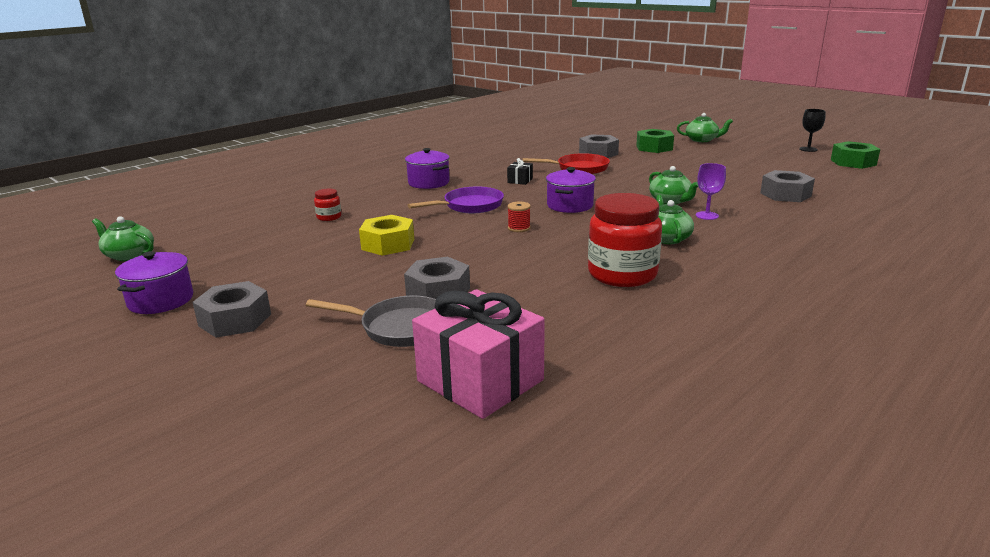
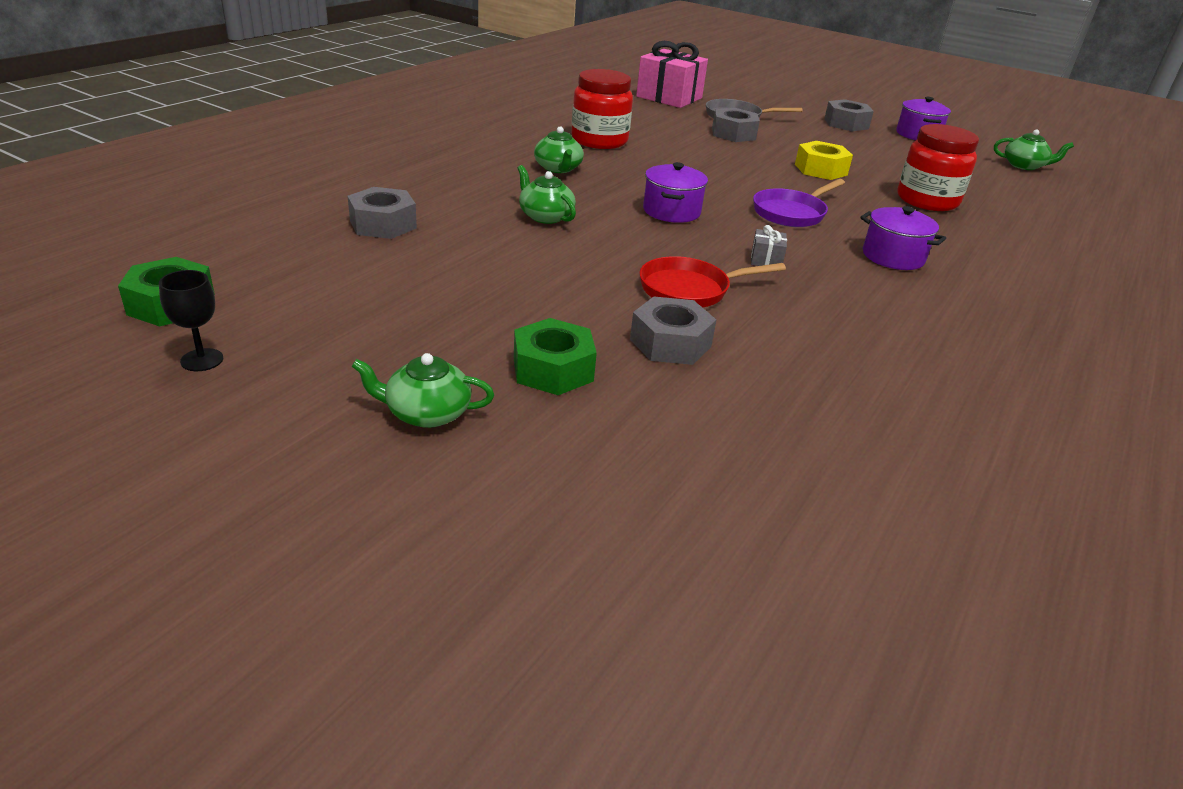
camera: 165 degrees right, 10 degrees up
(329, 217) = (927, 200): red jar -> red jar, size x2.25
(519, 228) = (711, 183): red spool -> none
(520, 180) = (766, 260): black gift -> grey gift
(707, 215) = (507, 193): purple goblet -> none

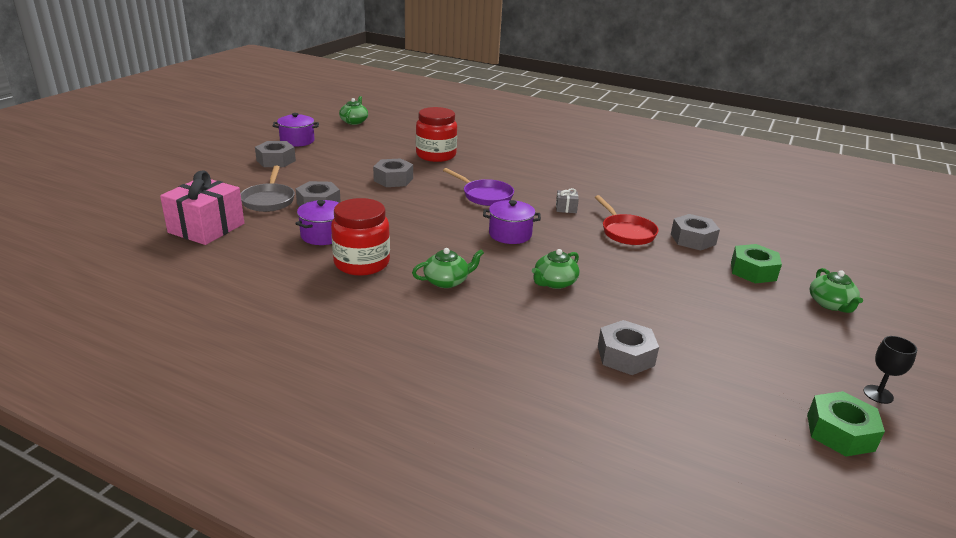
camera: 95 degrees left, 5 degrees down
(821, 170) = (393, 179): yellow nut -> grey nut
(893, 257) = (533, 175): purple pot -> purple pot (323, 235)

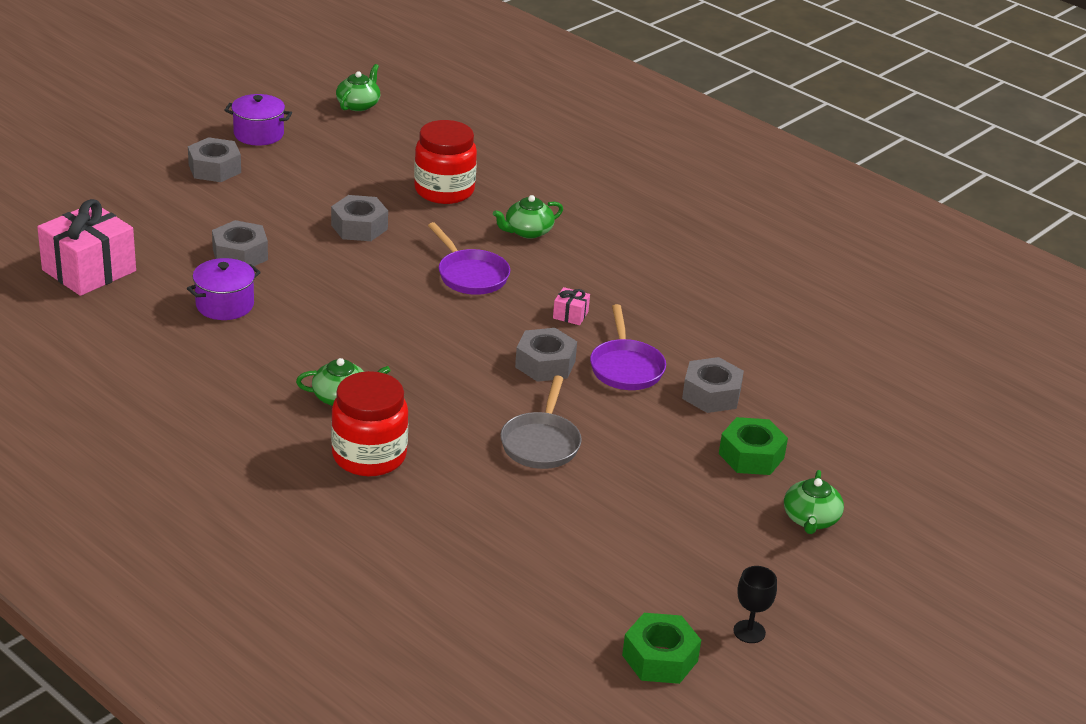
camera: 15 degrees right, 5 degrees up
(269, 200) = (179, 237): grey pan -> grey pan (541, 443)
(362, 263) = (253, 354): red jar -> red jar (369, 456)
(510, 234) = (464, 344): purple pot -> none
(554, 282) = (473, 423): green teapot -> green teapot (527, 231)
(566, 208) = (570, 315): grey gift -> pink gift
(625, 356) = (489, 529): grey nut -> grey nut (545, 364)
(626, 232) = (626, 367): red pan -> purple pan

